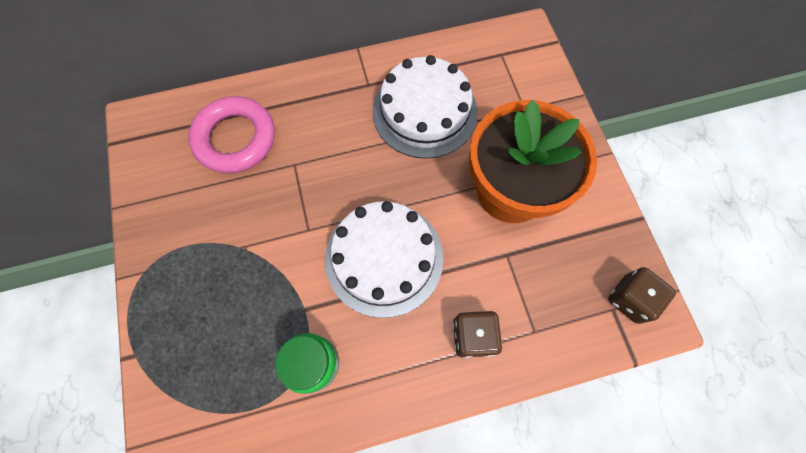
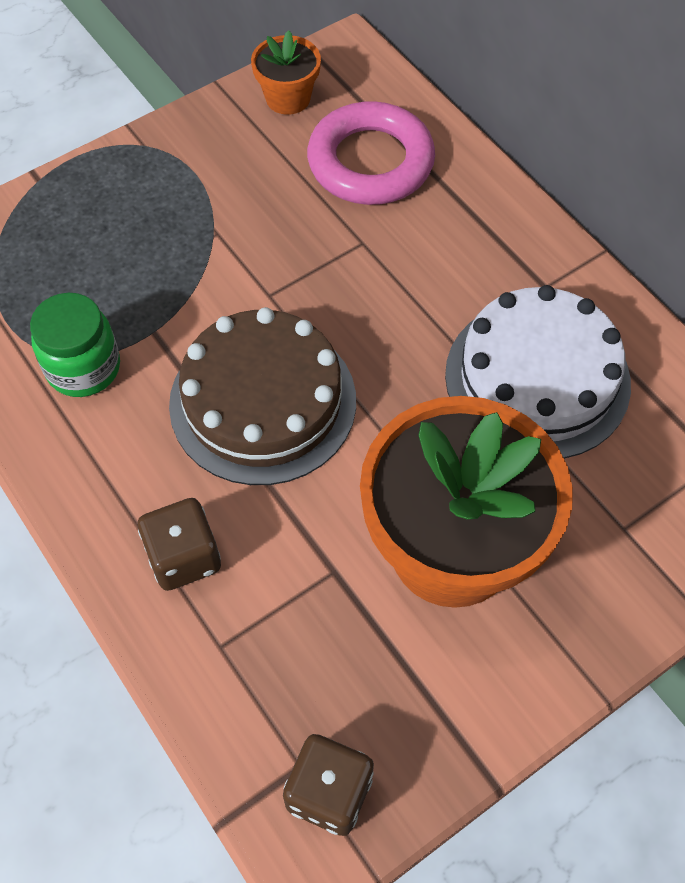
camera: 70 degrees right, 10 degrees down
(156, 168) = (288, 98): none -> orange flower pot
(384, 258) = (263, 402): white cake -> brown cake

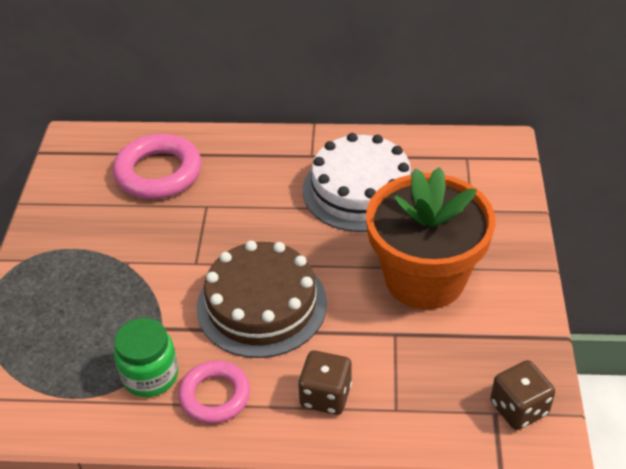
camera: 50 degrees left, 15 degrees down
(102, 447) = (215, 396): none -> pink ring
(288, 98) = (73, 180): orange flower pot -> none

